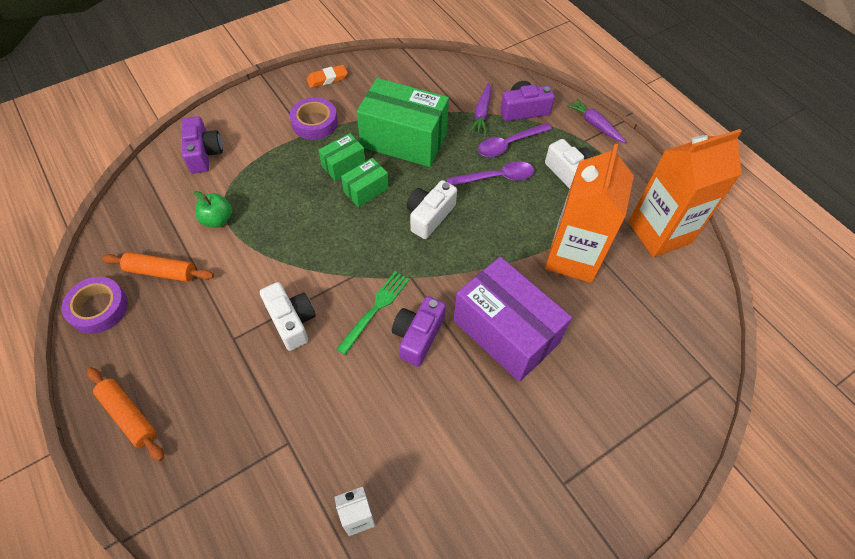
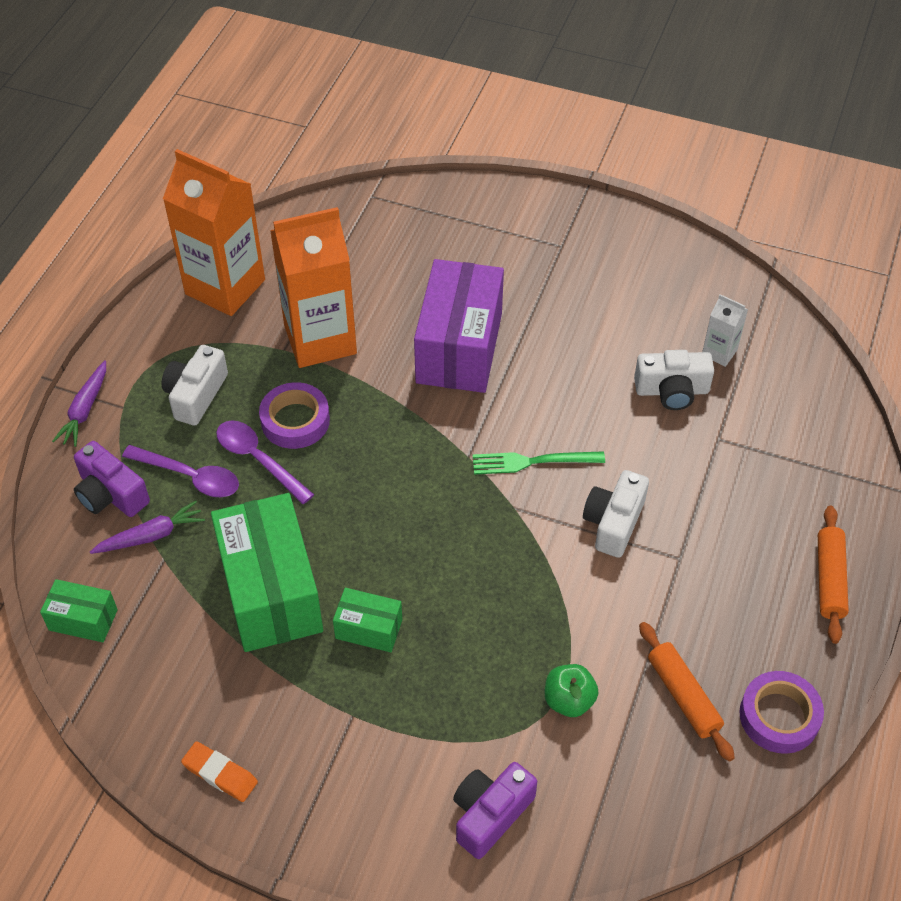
camera: 125 degrees left, 5 degrees down
(314, 123) = (322, 720): purple tape -> purple tape (295, 421)
(366, 190) = (388, 576): green box -> green box (83, 620)
(418, 336) = (527, 410): purple camera -> none
(429, 216) = (372, 489): white camera -> white camera (672, 390)

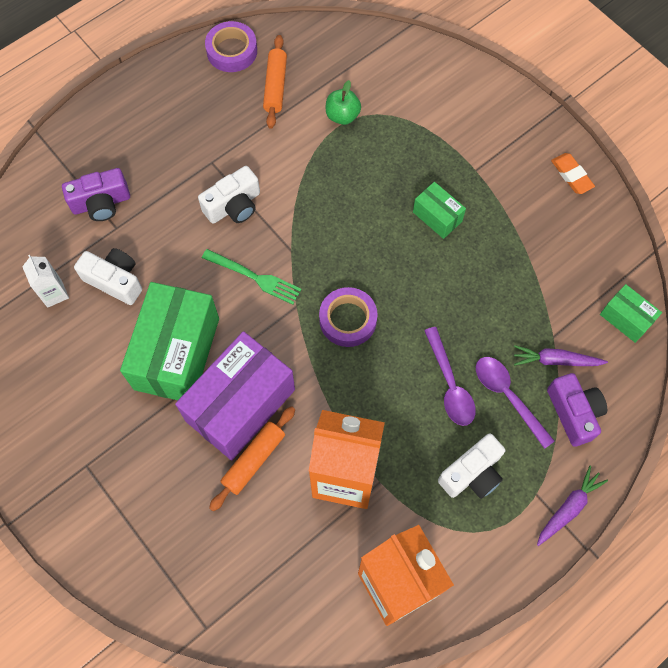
camera: 150 degrees left, 15 degrees up
(271, 591) = (488, 274): green box -> green box (177, 353)
(295, 421) = (405, 405): purple tape -> purple tape (348, 320)
(490, 814) = (426, 81): purple camera -> purple camera (101, 203)
(829, 579) = (134, 105): orange rolling pin -> orange rolling pin (254, 460)

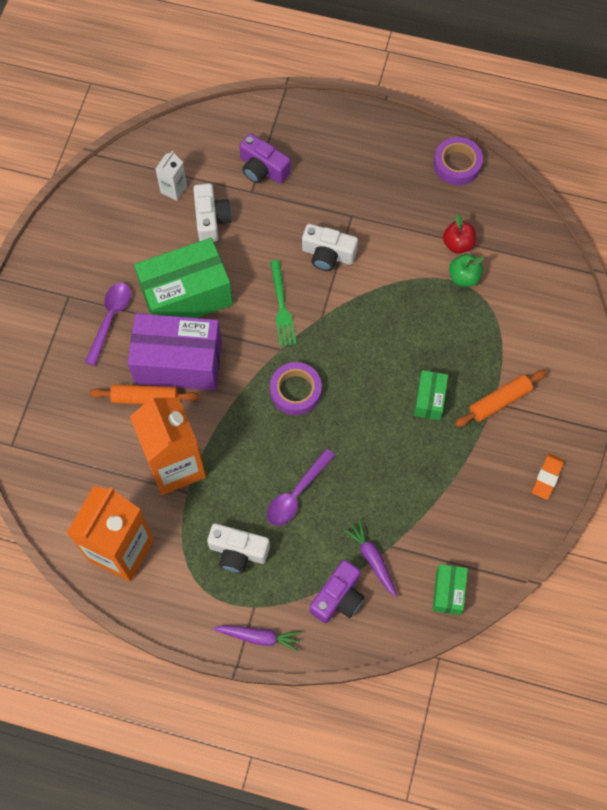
camera: 55 degrees right, 0 degrees up
(275, 86) = (451, 214): orange rolling pin -> orange rolling pin (499, 401)
(307, 100) = (458, 244): none -> red apple
(507, 396) = (317, 541): purple spoon -> purple spoon (110, 319)

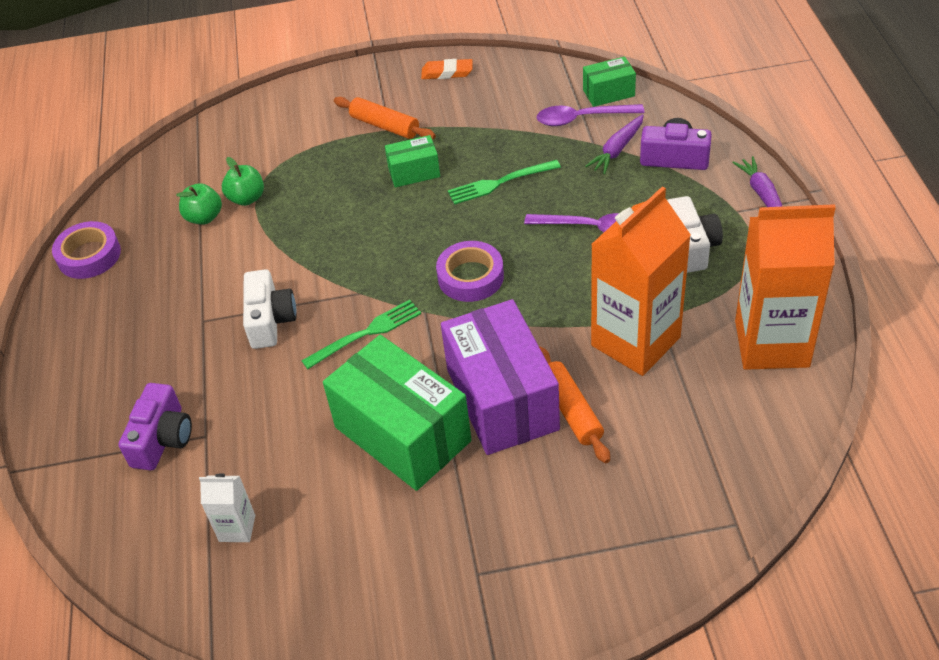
camera: 110 degrees left, 20 degrees down
(110, 319) = (483, 503): purple spoon -> purple spoon (582, 119)
(211, 219) = (270, 461): white camera -> none
(382, 454) = (499, 183): none -> green fork
(458, 244) = (204, 217): red apple -> green apple

